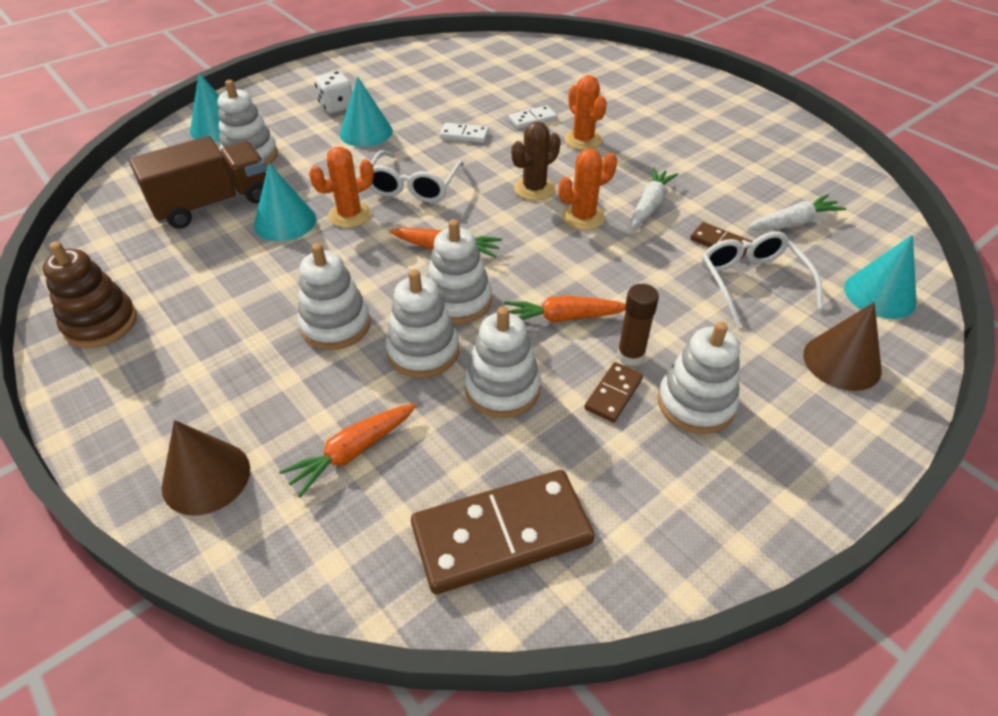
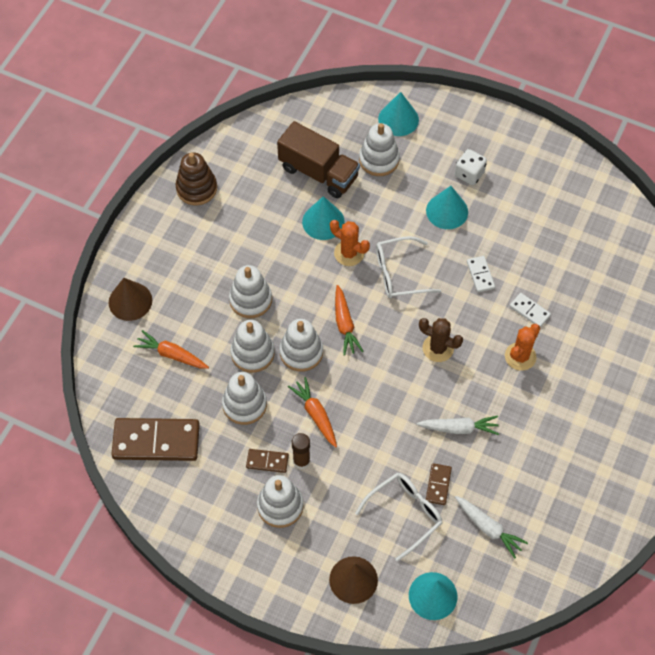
camera: 65 degrees right, 15 degrees up
(501, 533) = (156, 441): brown domino -> brown domino turned 45 degrees counterclockwise
(583, 217) = (421, 390): orange cactus -> none

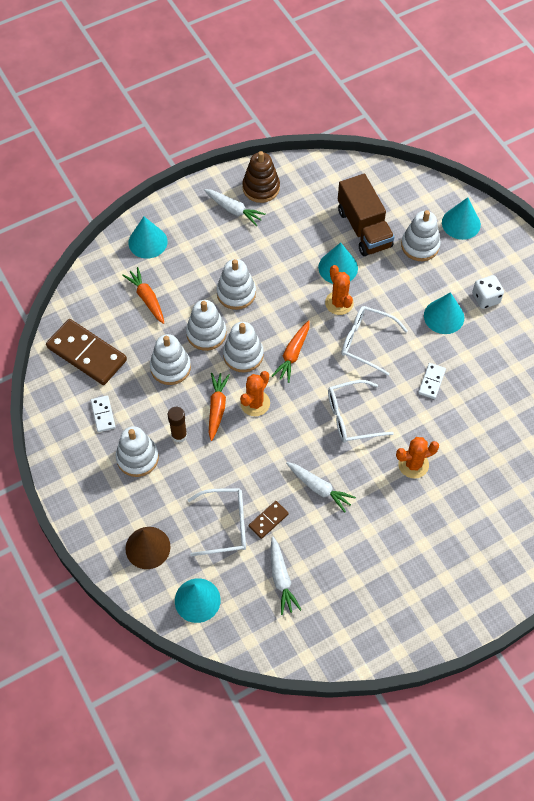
camera: 35 degrees right, 0 degrees up
(130, 301) = (148, 242): brown cone -> turquoise cone
(187, 223) = (233, 210): none -> white carrot
(267, 461) = (154, 419): brown domino -> none
(346, 389) = (255, 403): none -> orange cactus
(438, 348) = (351, 417): brown cactus -> white glasses
(529, 311) = (450, 434): white domino -> white domino (103, 414)

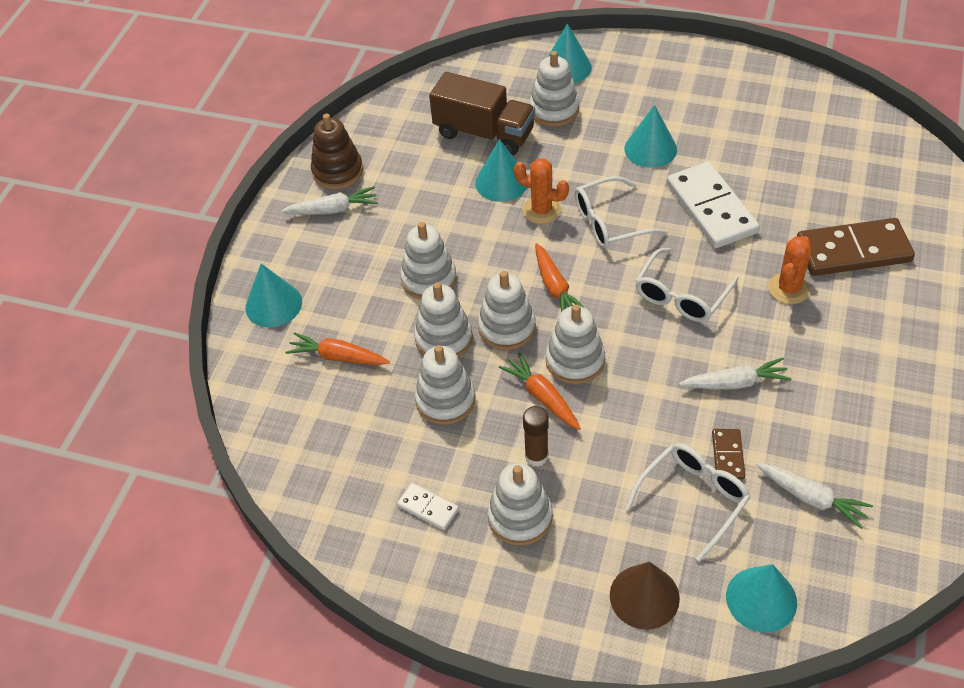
camera: 40 degrees left, 10 degrees down
(87, 354) = (334, 463): brown domino -> brown domino (853, 251)
(255, 403) = (575, 360): orange cactus -> white stacking toy
(431, 381) = (711, 208): white domino -> white domino, size x2.11
(485, 298) = (666, 108): white dice -> none

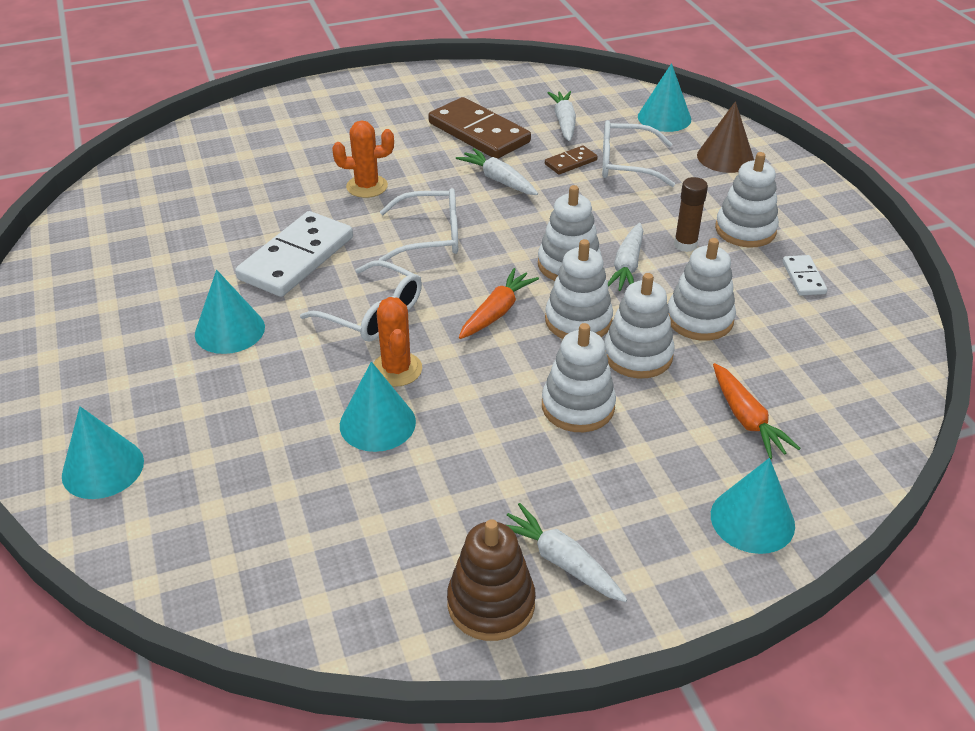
camera: 130 degrees left, 10 degrees down
(484, 133) = (298, 485): brown truck -> none
(542, 397) = (627, 266): orange carrot -> white carrot
(554, 110) = (206, 439): white stacking toy -> none
(853, 251) = (290, 170): brown domino -> brown domino (478, 133)

